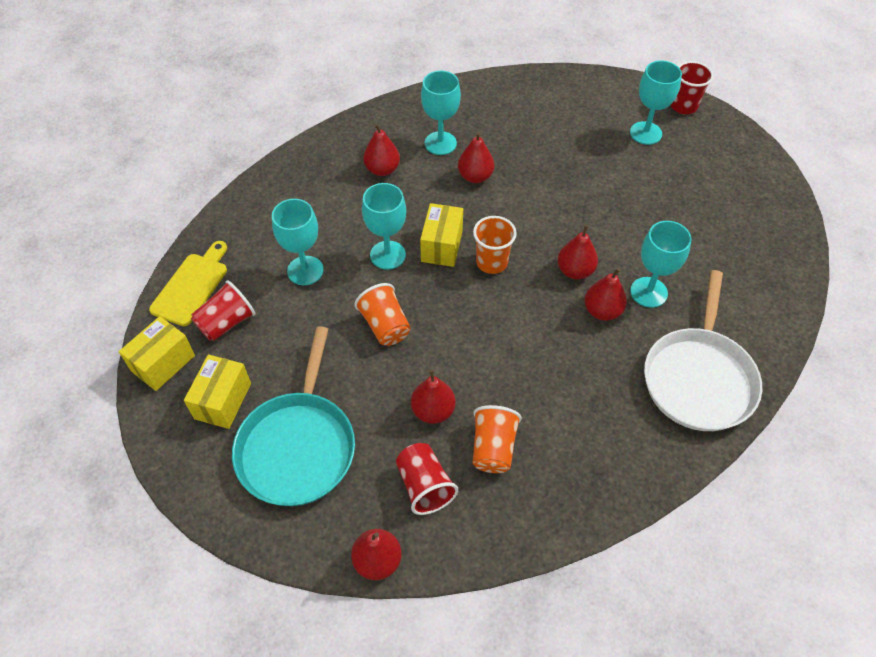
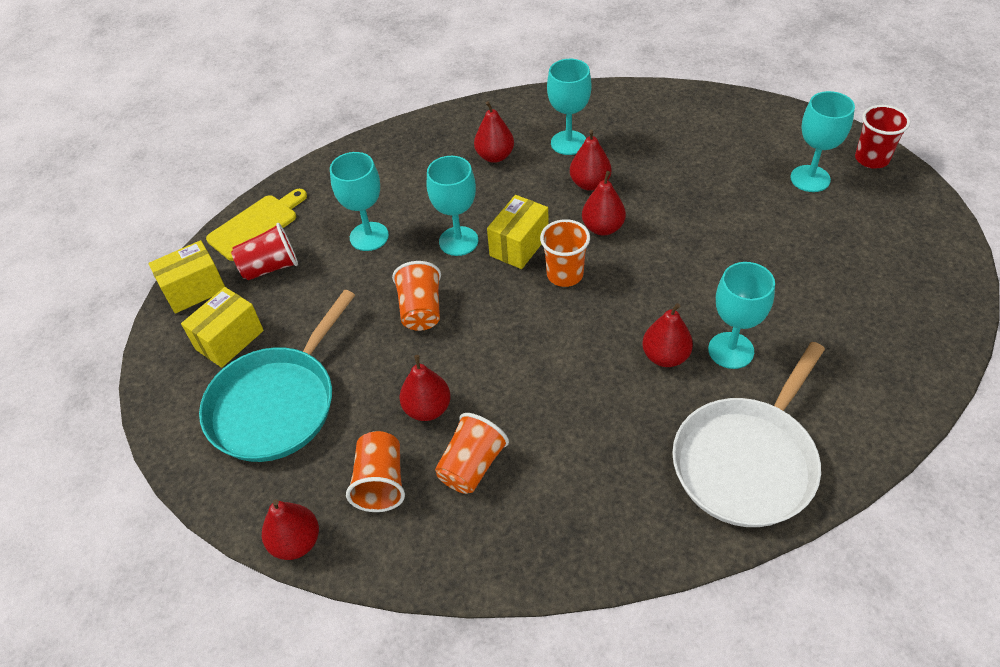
camera: 25 degrees right, 5 degrees down
(424, 486) = (381, 482): red cup -> orange cup
(575, 271) = (654, 306): red pear -> red pear (603, 228)

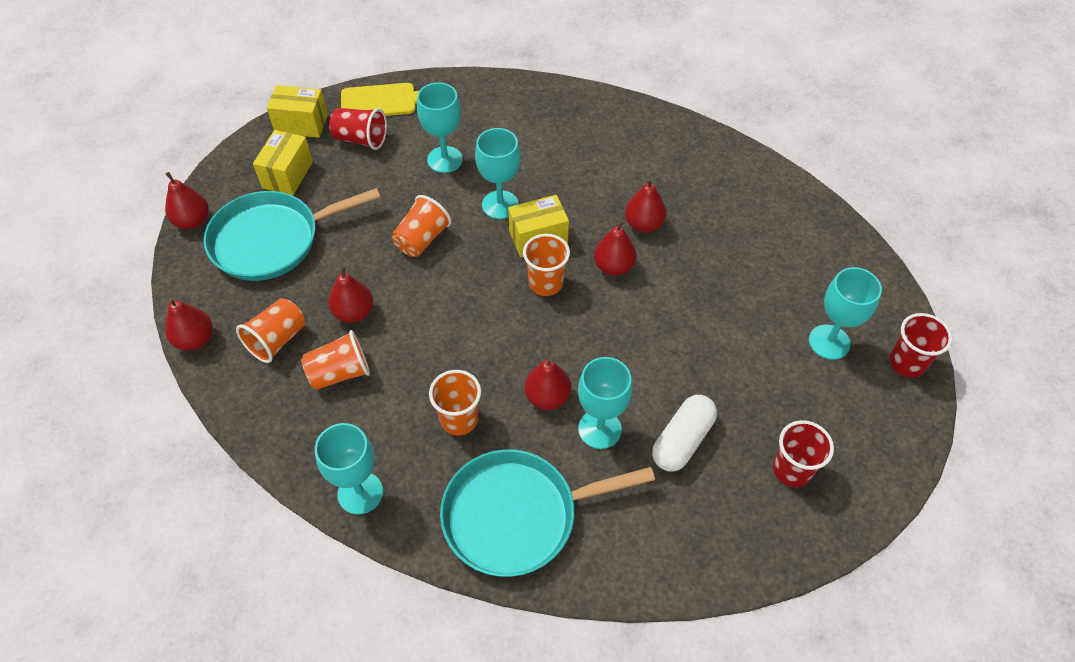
camera: 35 degrees right, 5 degrees up
(229, 340) = (287, 175): yellow box -> yellow box turned 60 degrees counterclockwise
(495, 156) = (597, 154): red pear -> red pear (192, 221)
(568, 143) = (665, 180): turquoise goblet -> turquoise goblet (360, 493)
(617, 425) = (459, 419): none -> orange cup
(747, 462) = (516, 516): white pan -> turquoise pan
(796, 314) = (682, 440): none -> white capsule
(888, 279) = (791, 470): none -> red cup

